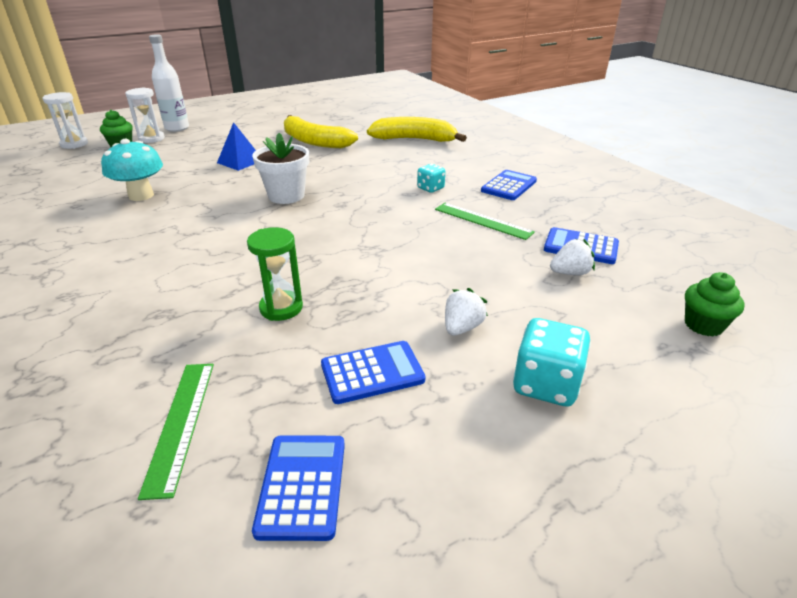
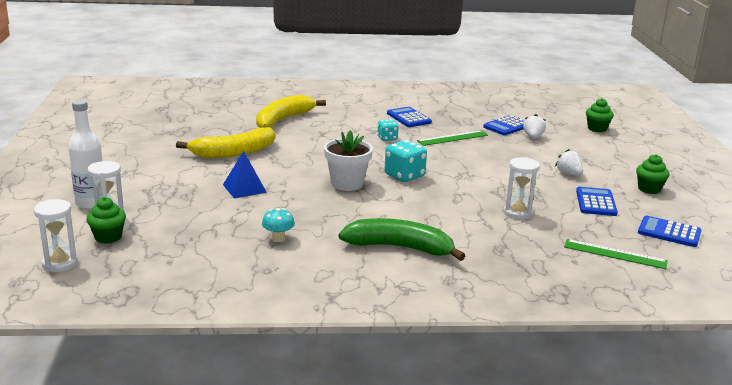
camera: 65 degrees left, 10 degrees down
(141, 195) = (278, 238): turquoise mushroom -> turquoise mushroom, size x0.57
(142, 252) = (400, 248): none -> green banana
(281, 308) = (518, 213): green hourglass -> white hourglass
(489, 430) = (649, 189): none -> green cupcake
(546, 384) = (624, 170): turquoise dice -> turquoise dice (404, 176)

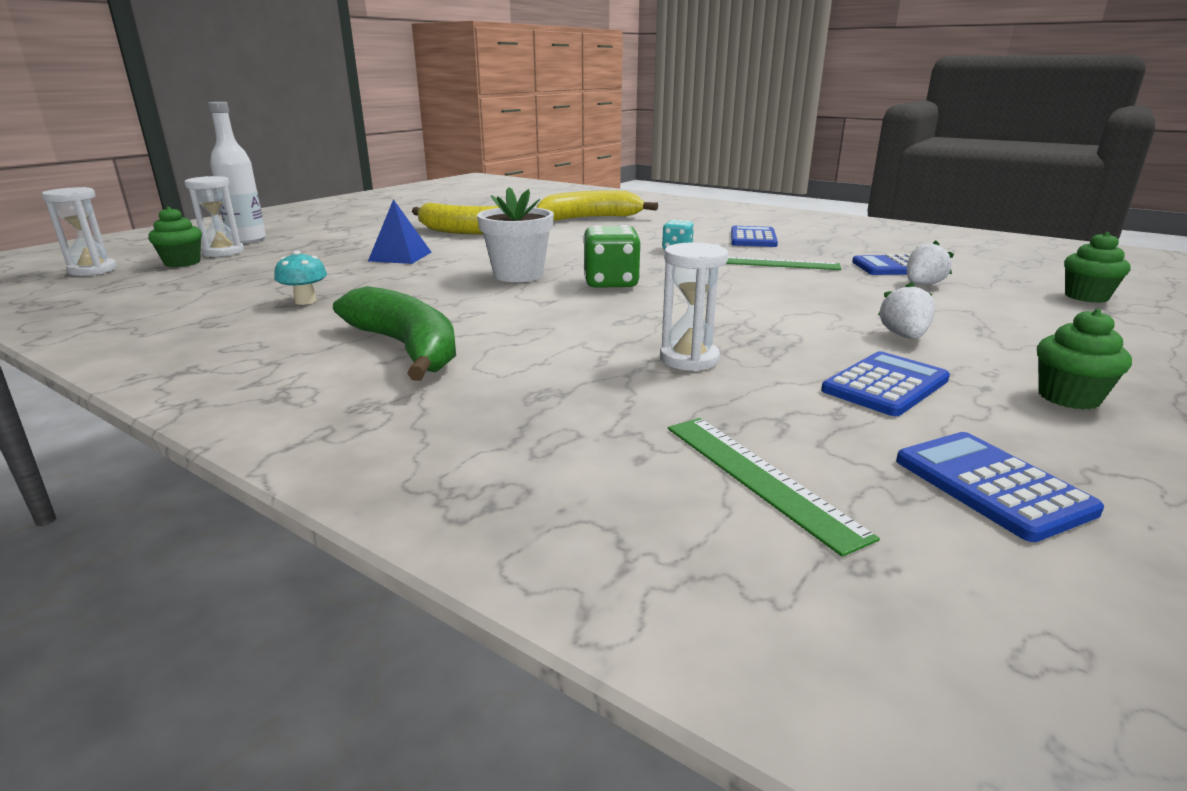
camera: 40 degrees right, 0 degrees up
(404, 176) = (611, 283): turquoise dice -> green dice

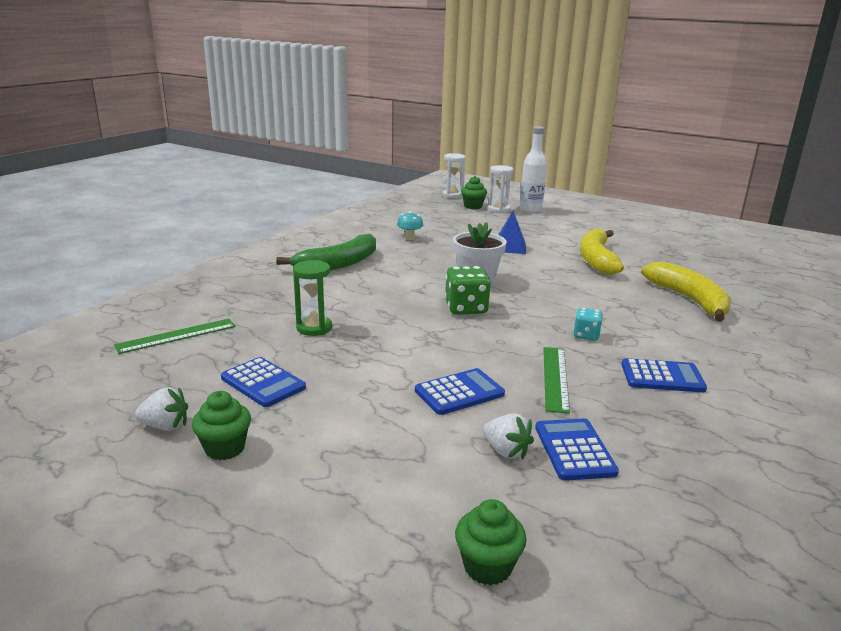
camera: 85 degrees right, 0 degrees up
(689, 359) = (314, 328): white hourglass -> green hourglass
(904, 336) = (350, 407): white strawberry -> white strawberry (165, 426)
(991, 485) = (140, 389): blue calculator -> blue calculator (459, 392)

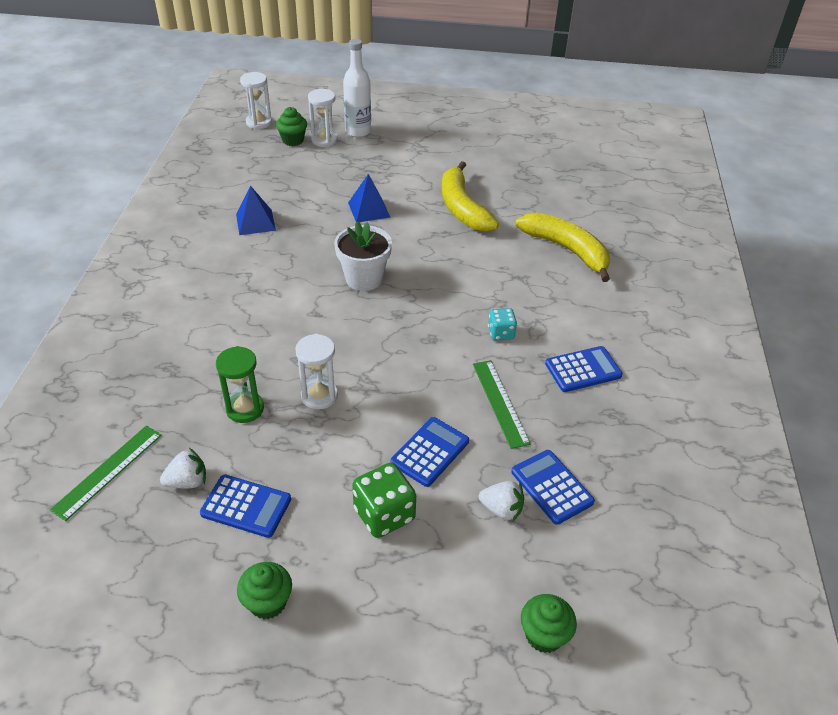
camera: 25 degrees left, 20 degrees up
(165, 426) = (193, 599): white strawberry -> white strawberry (187, 481)
(338, 264) = (205, 294): green banana -> none
(383, 335) = (319, 396): none -> white hourglass
(409, 238) = (255, 222): turquoise mushroom -> blue pyramid
(466, 308) = (376, 328): green dice -> green dice (384, 514)

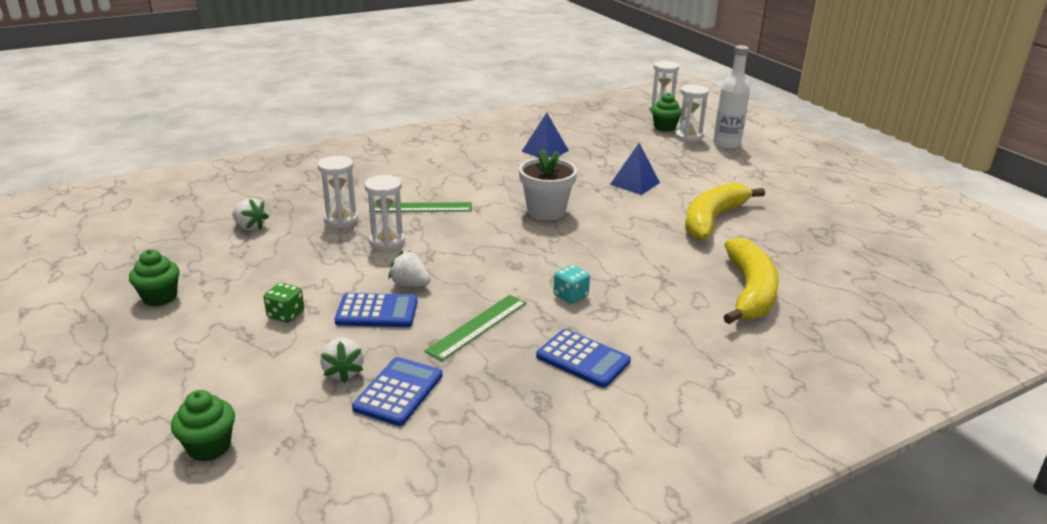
camera: 55 degrees right, 15 degrees down
(108, 471) = (235, 199): green ruler -> green ruler (421, 207)
(245, 409) = (341, 220): green hourglass -> white hourglass
(246, 506) = (245, 256): blue calculator -> none
(384, 514) = (286, 315): green dice -> green dice, size x0.60
(405, 413) = (410, 284): none -> white strawberry

